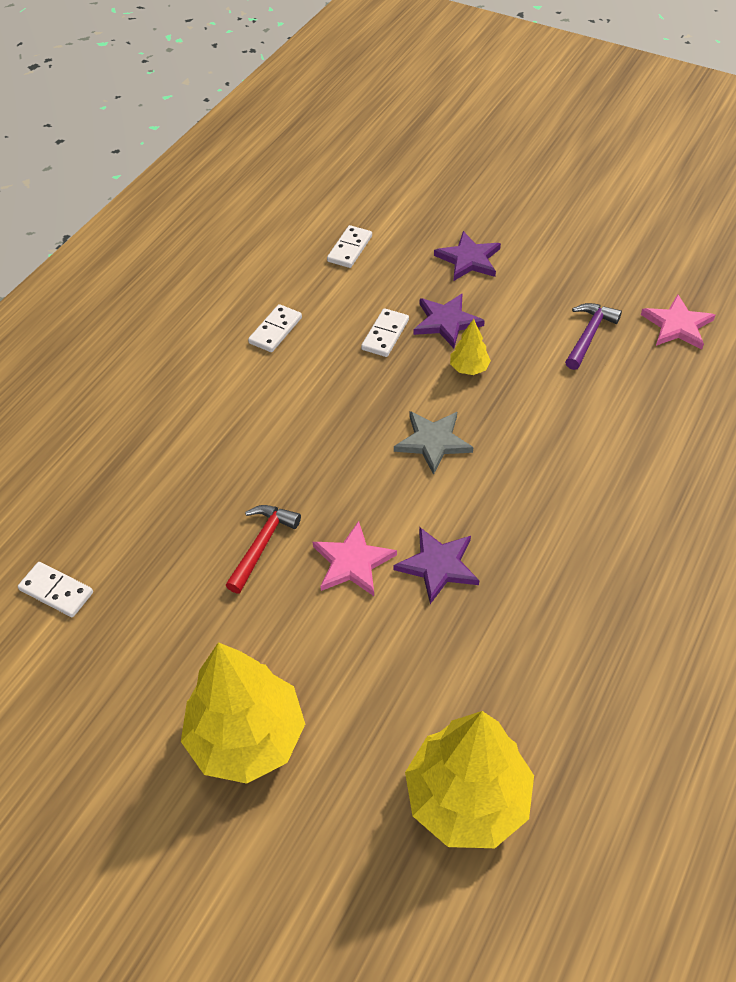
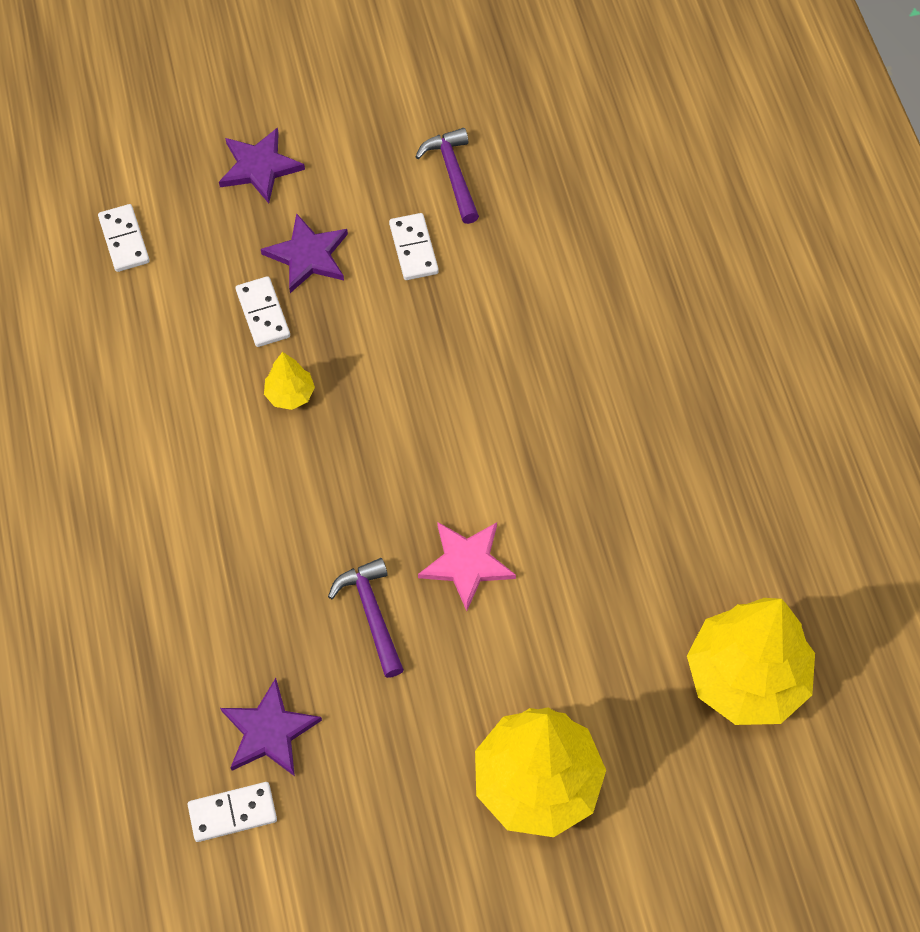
camera: 45 degrees left, 10 degrees up
(262, 545) = (372, 614): red hammer -> purple hammer
(275, 330) = (147, 390): white domino -> white domino (413, 249)
(433, 442) = (420, 393): grey star -> none
(438, 566) = (540, 507): purple star -> purple star (269, 731)
(469, 368) = (378, 291): yellow tree -> yellow tree (290, 394)
(677, 325) = (520, 106): pink star -> none

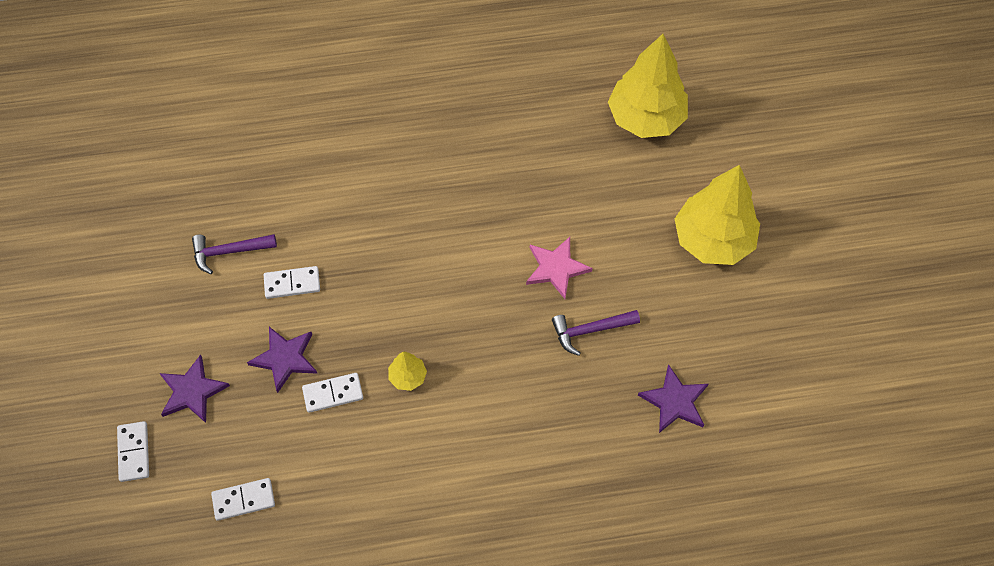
camera: 85 degrees left, 0 degrees up
(232, 812) = (733, 427): white domino -> white domino (134, 452)

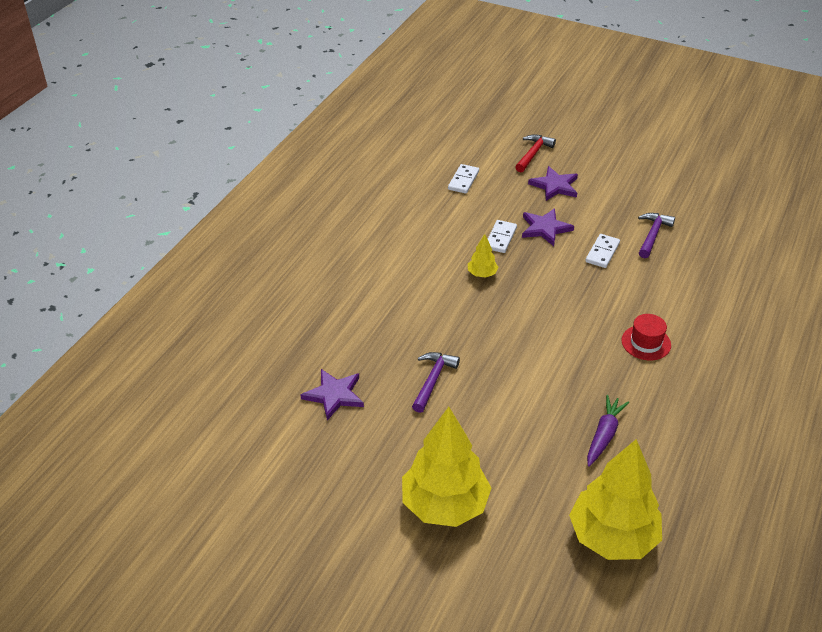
camera: 125 degrees right, 20 degrees down
(134, 452) = (533, 154): white domino -> red hammer
(408, 187) = (646, 343): none -> red hat
(548, 168) = (604, 435): none -> purple carrot
(556, 268) = (502, 389): pink star -> none

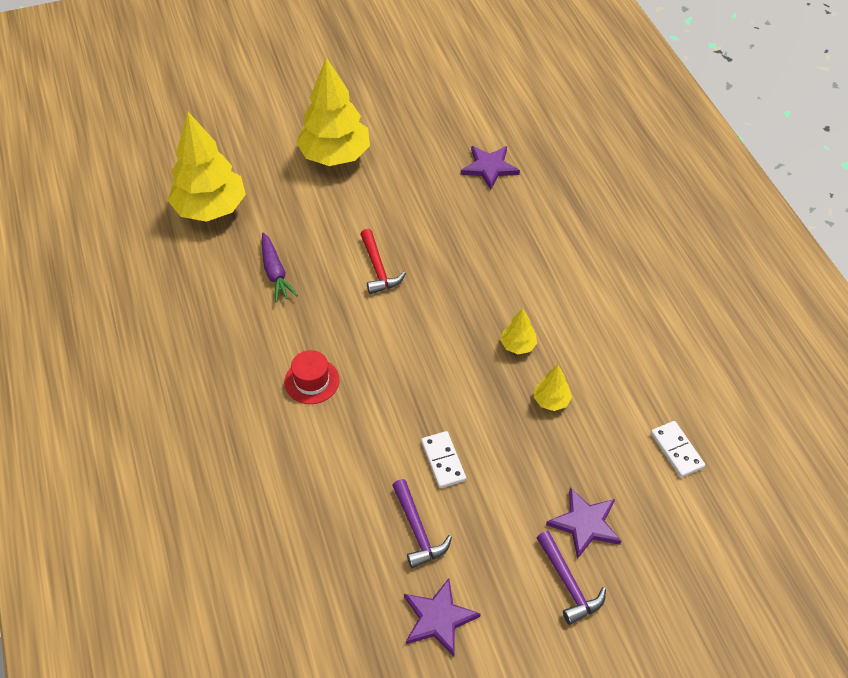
camera: 135 degrees right, 10 degrees up
(433, 380) = (439, 225): purple hammer -> purple hammer (568, 584)
(500, 238) = (551, 401): white domino -> yellow tree
(533, 154) = (665, 561): red hammer -> red hammer (378, 268)
(545, 228) = (527, 449): purple star -> purple star (438, 618)

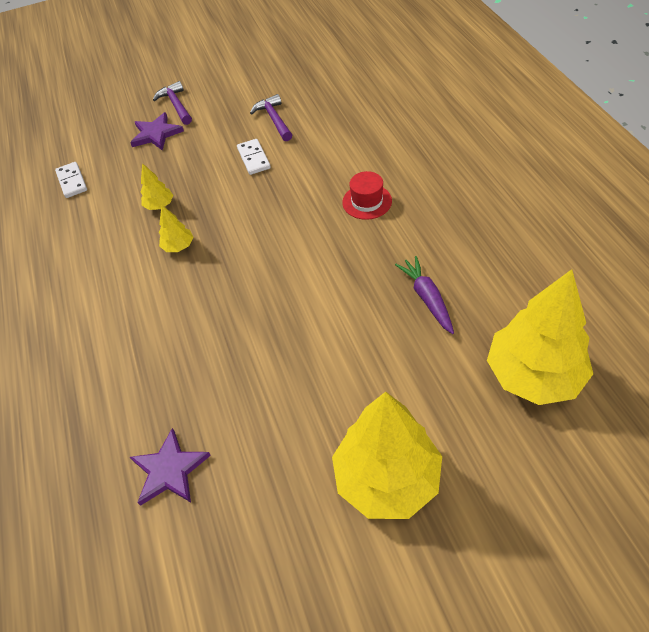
camera: 175 degrees left, 0 degrees up
(378, 268) = (314, 312): red hammer -> none
(438, 618) = (262, 83): purple star -> none

